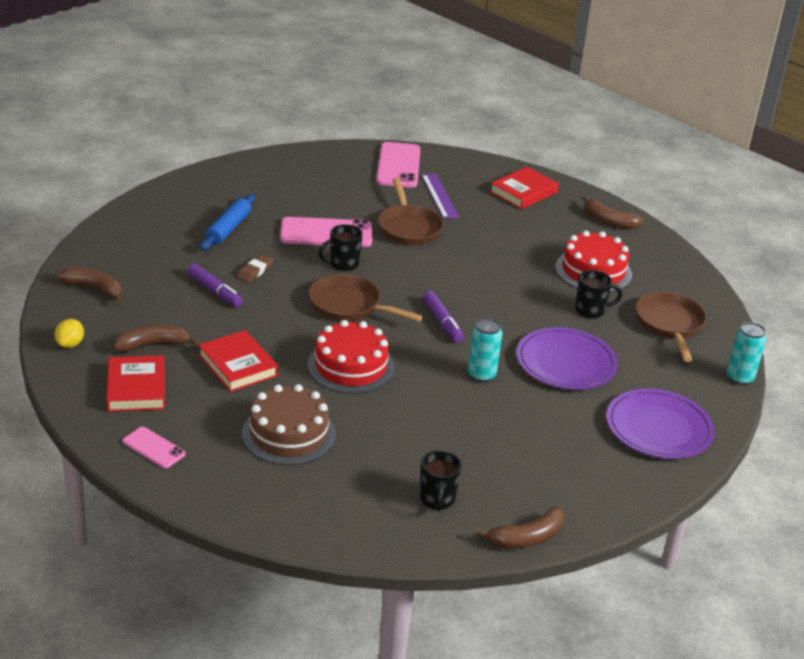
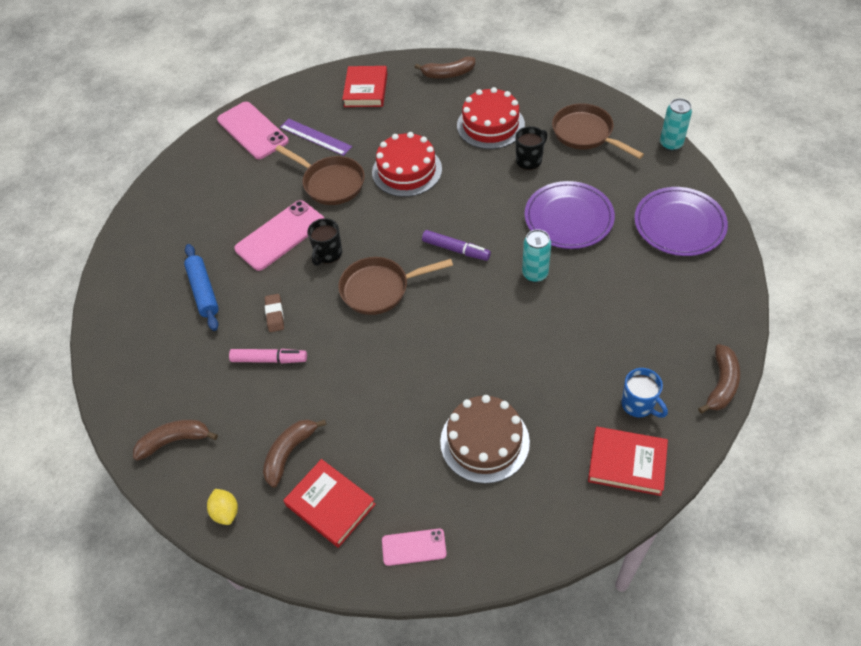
camera: 35 degrees left, 20 degrees up
(215, 291) = (269, 359): purple marker -> pink marker
(238, 365) = (374, 413): red book -> red book (627, 463)
(351, 366) = (448, 342): red cake -> red cake (407, 170)
(437, 499) = (638, 405): black mug -> blue mug

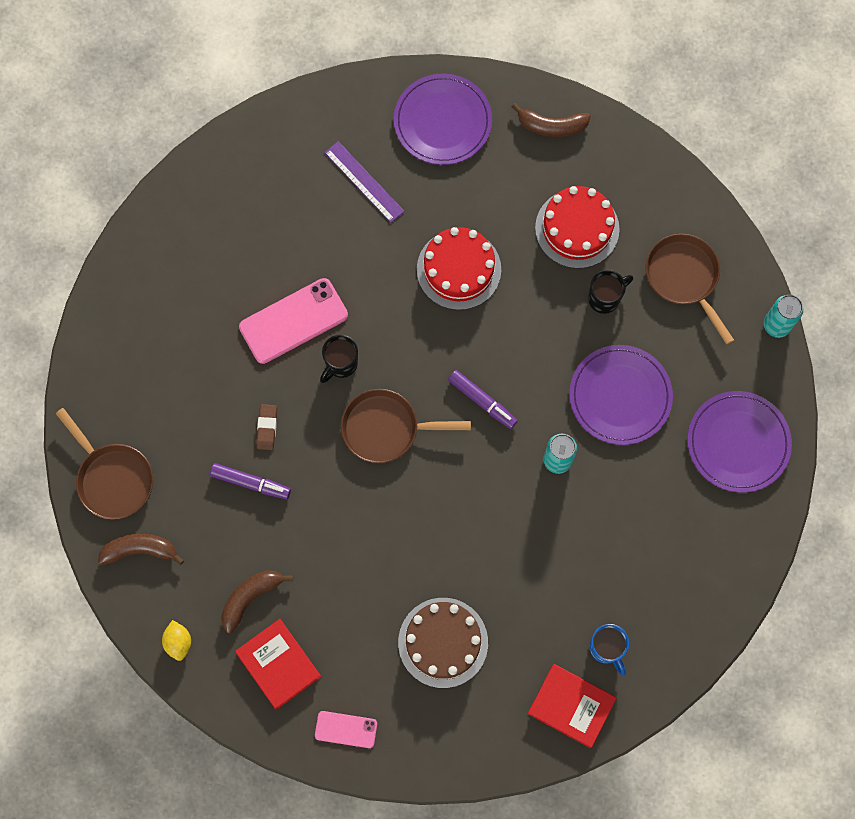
camera: 10 degrees right, 20 degrees up
(203, 291) = (196, 373): blue rolling pin -> none
(252, 130) = (291, 147): pink phone -> none
(269, 359) = (250, 483): pink marker -> purple marker
(330, 183) = (366, 261): brown pan -> brown pan (112, 478)
(365, 90) = (442, 121): red book -> purple plate
(721, 384) = (697, 650): brown banana -> none

